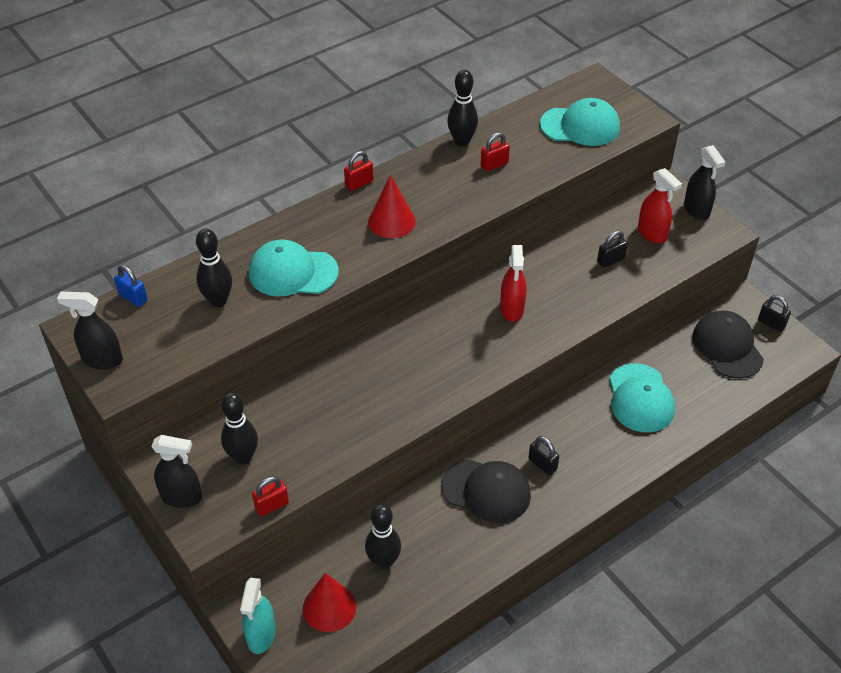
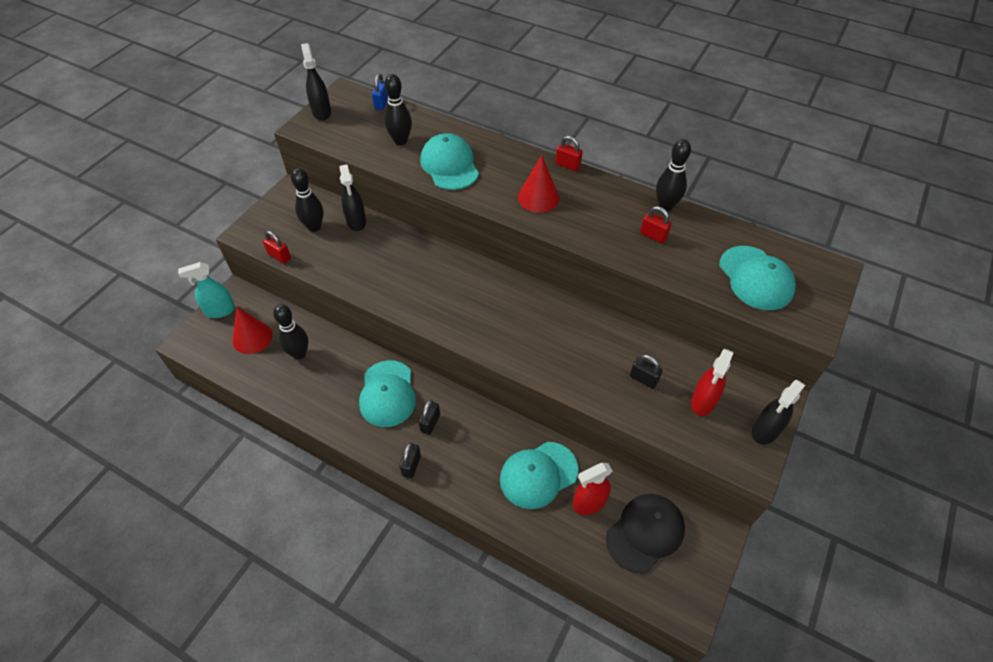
camera: 65 degrees right, 5 degrees up
(182, 497) = (270, 211): black spray bottle -> black spray bottle (356, 222)
(486, 490) = (387, 394): black cap -> turquoise cap
(512, 309) = (537, 327): red spray bottle -> red spray bottle (589, 503)
(771, 323) = (703, 567): black padlock -> black padlock (411, 465)

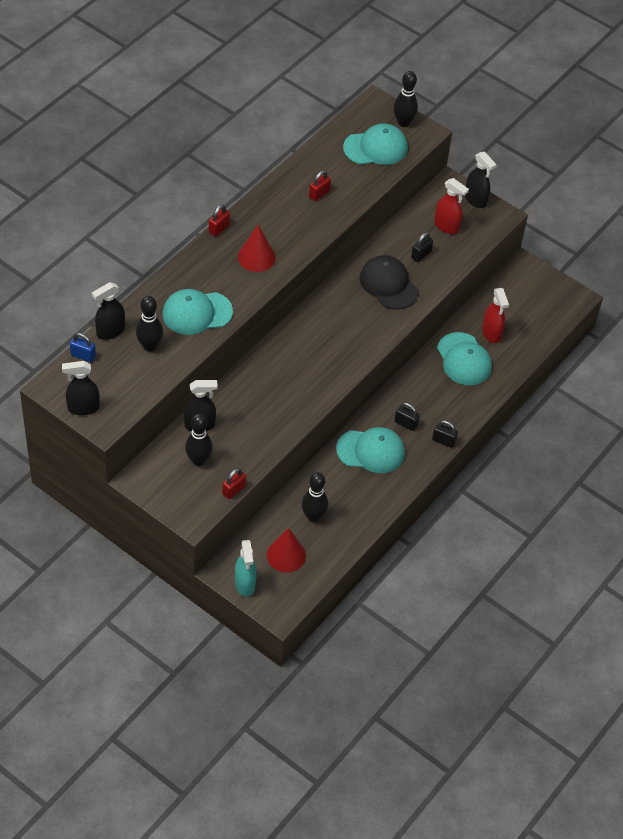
camera: 85 degrees left, 0 degrees up
(413, 115) = (110, 331): none -> black spray bottle
(645, 532) = (518, 306): black cap -> black cap (388, 284)
(665, 206) = (286, 177): black bowling pin -> black bowling pin (403, 122)

